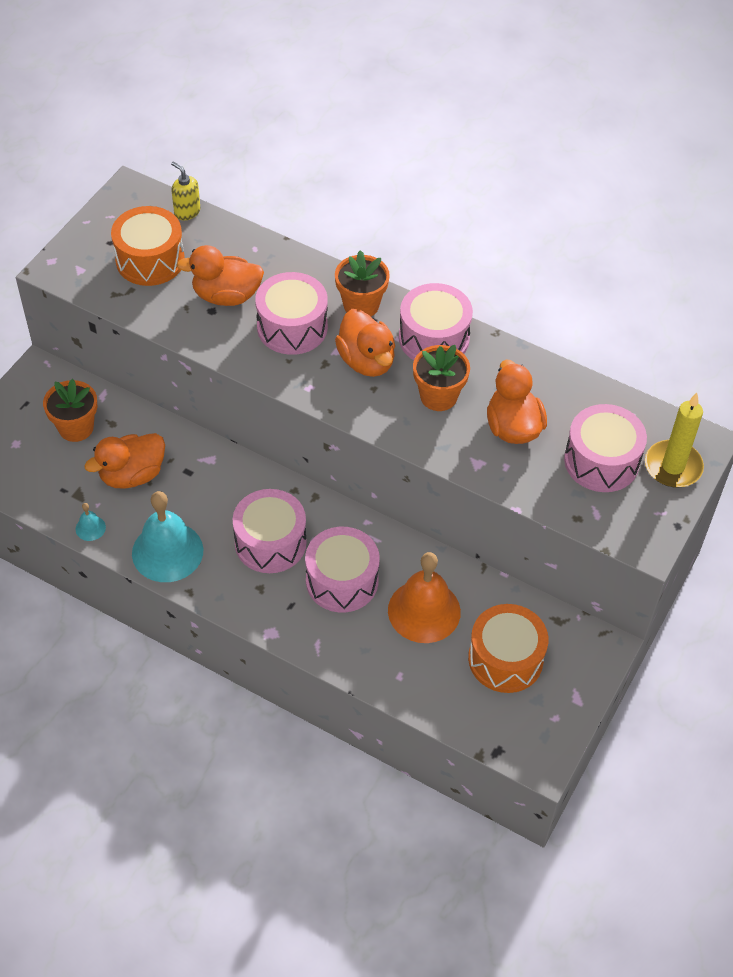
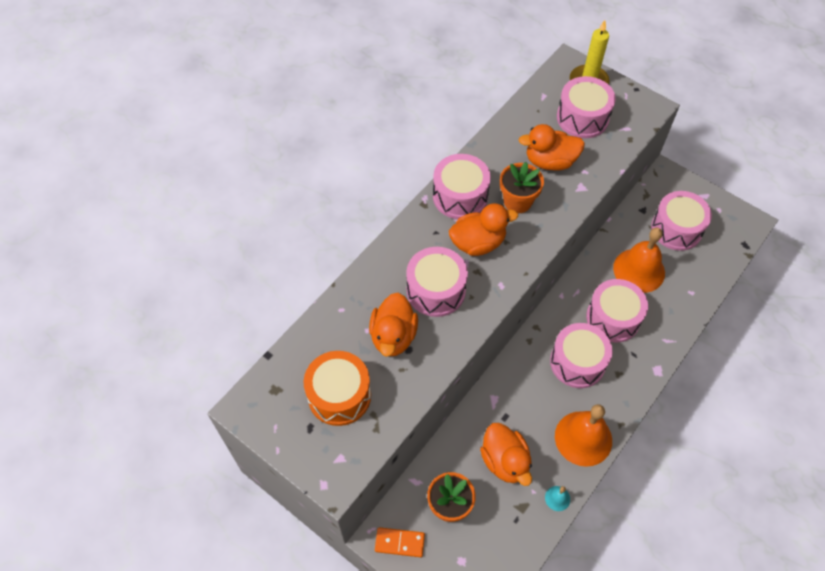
camera: 80 degrees left, 5 degrees up
(34, 388) = (399, 542): none -> orange domino
(167, 551) = (583, 438): turquoise bell -> orange bell
(187, 212) = (284, 360): yellow soap dispenser -> none
(361, 305) = (419, 239): orange flower pot -> none
(505, 659) = (676, 229): orange drum -> pink drum

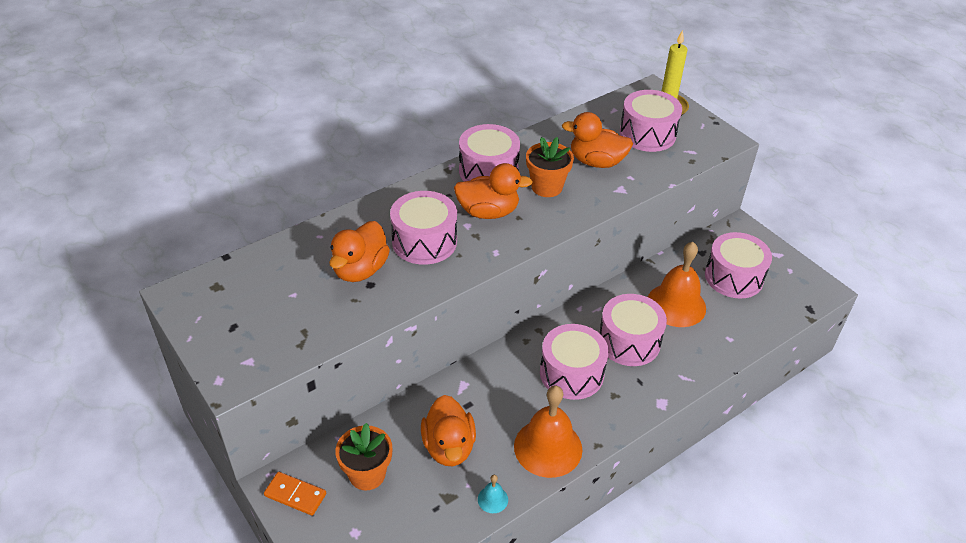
camera: 15 degrees right, 15 degrees down
(339, 395) = (278, 306): orange drum -> none

